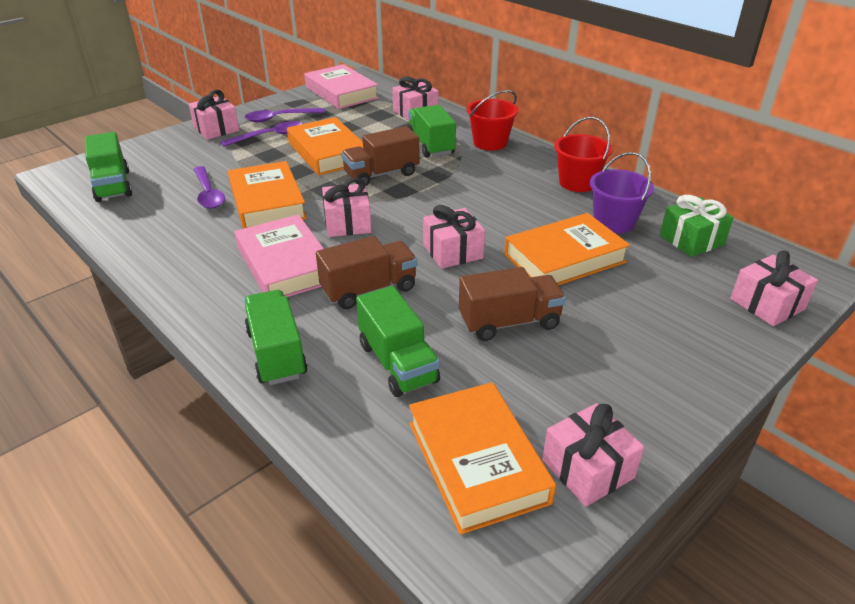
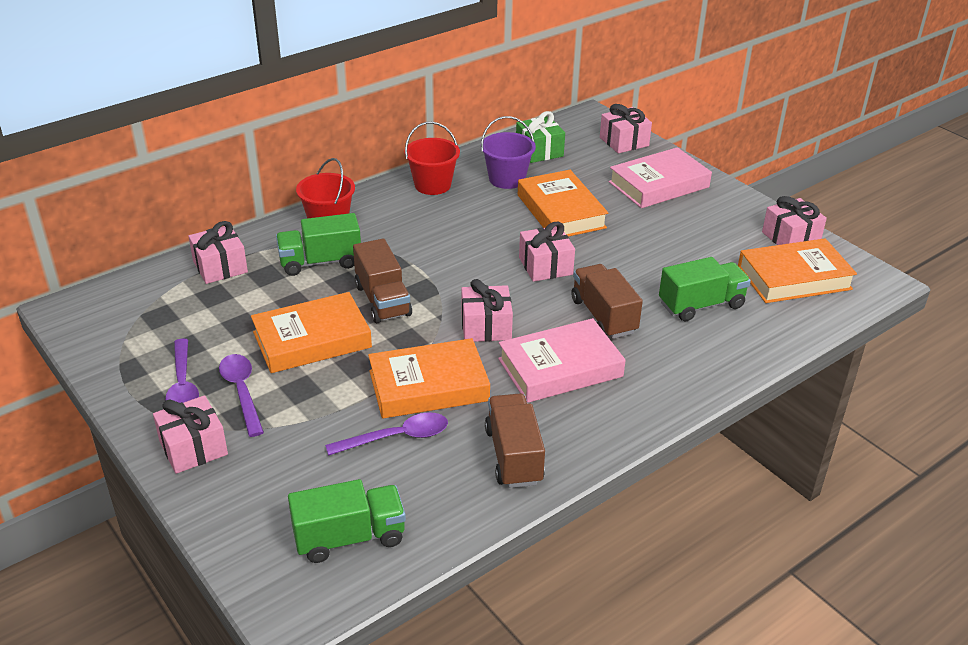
camera: 85 degrees left, 0 degrees up
(276, 353) = (695, 369): green truck -> none
(341, 93) = (117, 326): pink book -> pink book (659, 185)
(509, 322) = (648, 248): brown truck -> brown truck (513, 456)

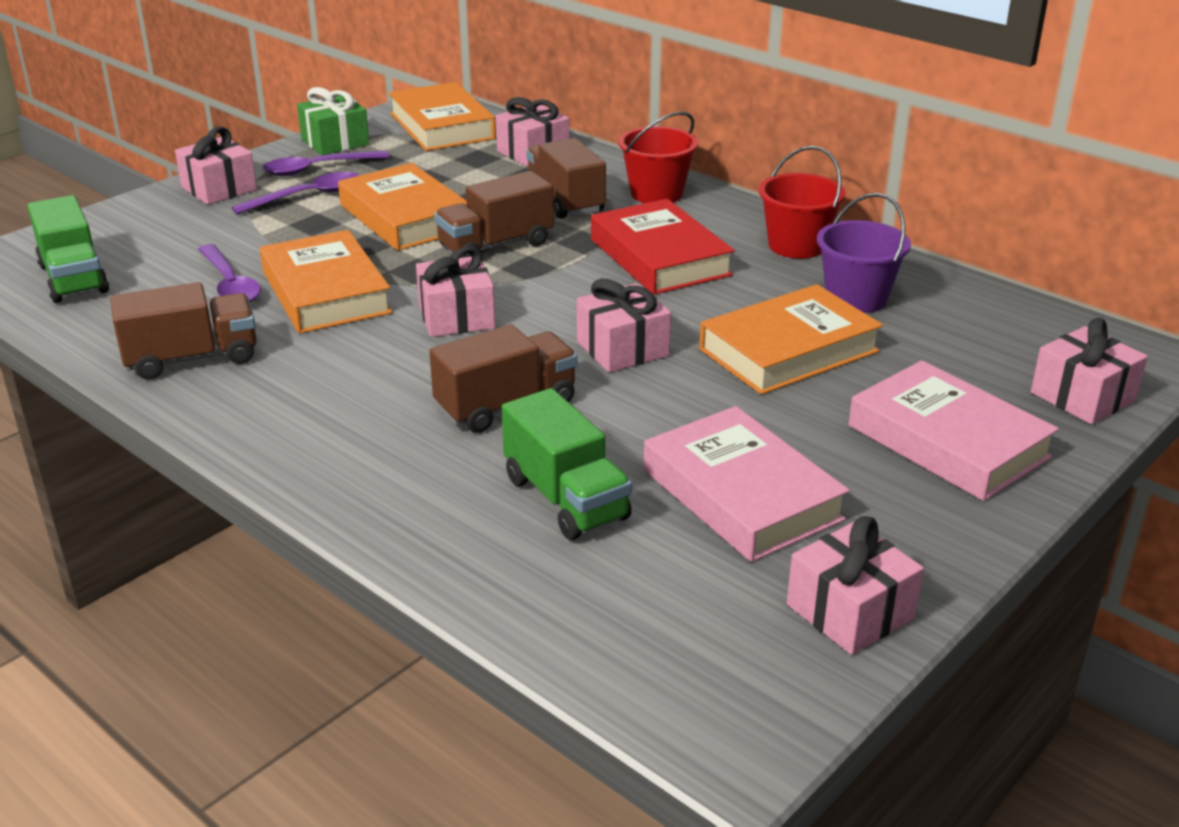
camera: 80 degrees right, 5 degrees down
(320, 262) = (565, 201): green truck -> brown truck
(429, 236) = (659, 257): none -> red book
(539, 151) = (971, 318): green gift -> green gift (335, 142)
(560, 368) = (373, 378): pink book -> pink book (741, 495)
(794, 278) = (697, 612): orange book -> orange book (442, 126)

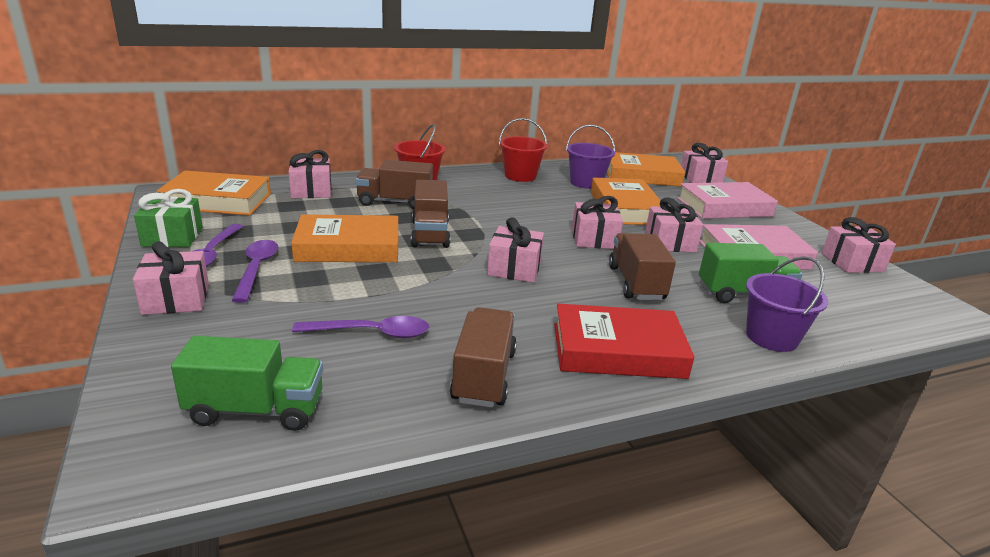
camera: 65 degrees left, 5 degrees down
(325, 292) = (431, 300): orange book -> orange book (642, 176)
(441, 536) = (771, 337): none -> purple bucket
(659, 257) = (498, 203): red book -> red book (618, 350)
(691, 410) = (670, 242): none -> pink gift

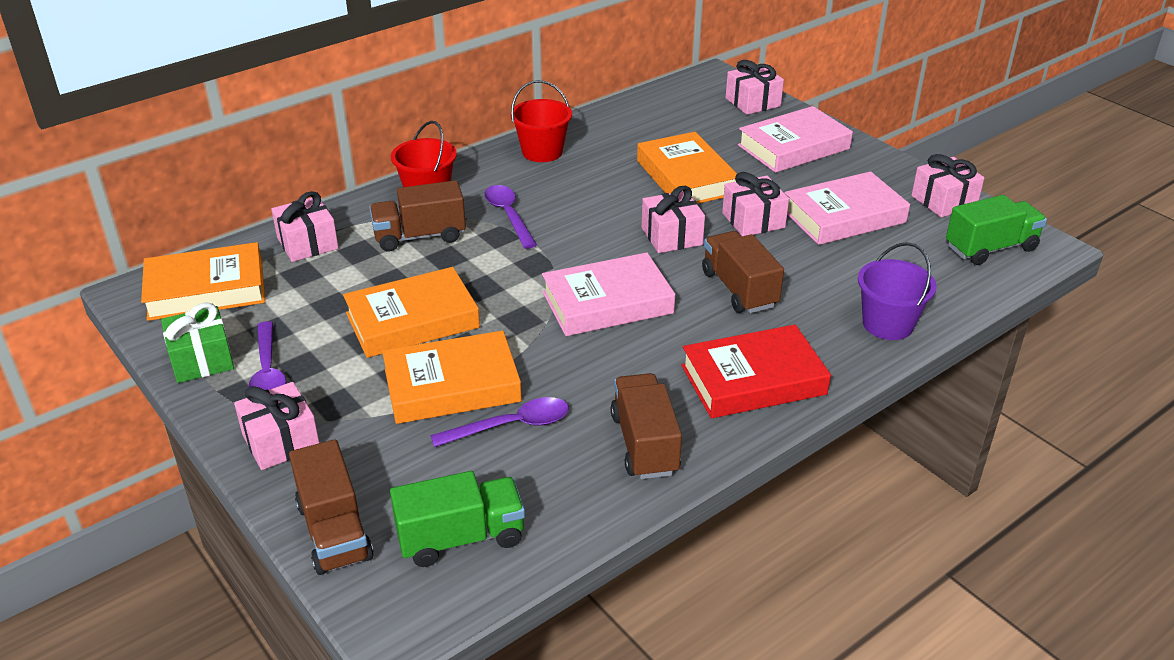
camera: 15 degrees left, 10 degrees up
(257, 269) = (335, 378): purple spoon -> purple spoon (508, 215)
(430, 234) = (490, 276): brown truck -> brown truck (334, 531)
(514, 268) = (607, 303): pink gift -> pink book
(586, 183) = (624, 144): purple bucket -> none
(642, 176) = (684, 114): orange book -> orange book (452, 386)
(743, 294) = (848, 275): green truck -> green truck (990, 248)

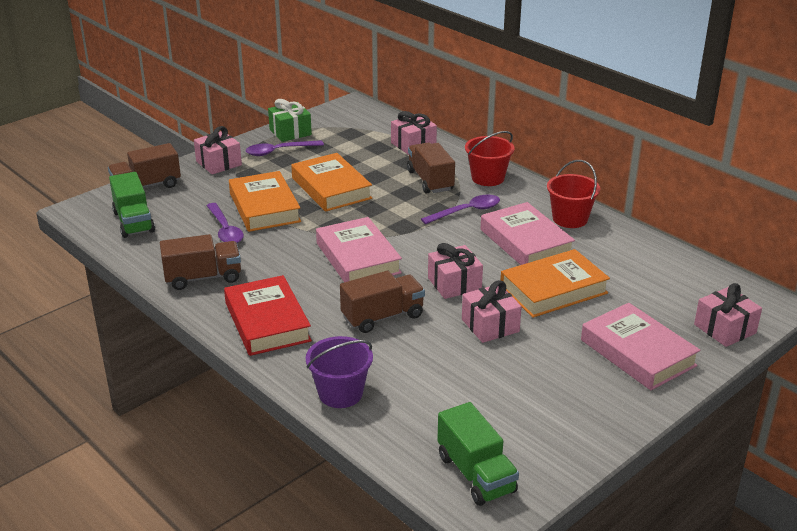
camera: 85 degrees right, 5 degrees down
(206, 289) = (357, 123): orange book -> none
(844, 216) = (511, 379): pink book -> pink book (525, 242)
(944, 201) = (562, 450): pink gift -> none

